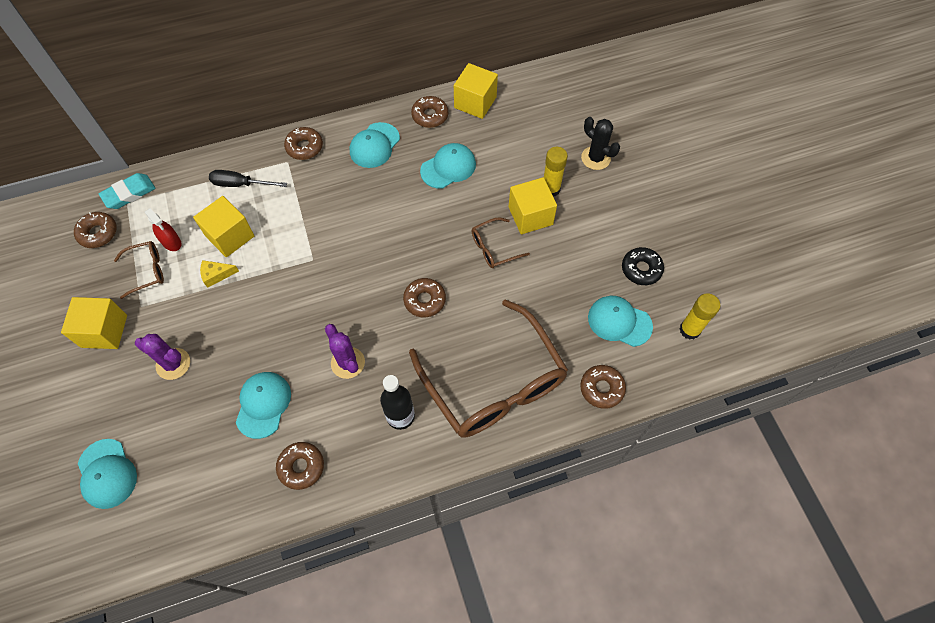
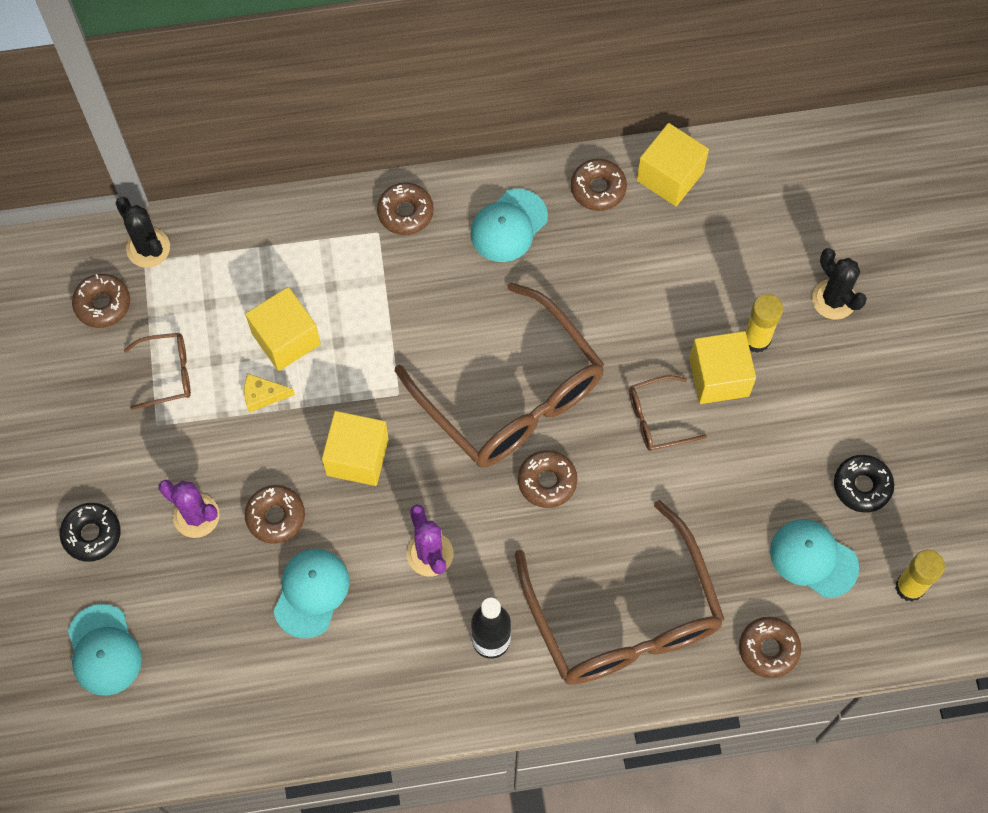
camera: 10 degrees right, 5 degrees up
(95, 390) = (92, 534): none -> black donut
(104, 331) = (106, 453): yellow cube -> yellow cube (357, 457)
(129, 193) = (148, 248): turquoise eraser -> black cactus
(171, 242) = (204, 335): red spray bottle -> none
(240, 184) = (307, 259): black screwdriver -> none
(301, 467) = (353, 685): brown donut -> brown donut (275, 516)
(391, 248) = (511, 394): none -> brown glasses
(448, 167) = (612, 280): turquoise cap -> none

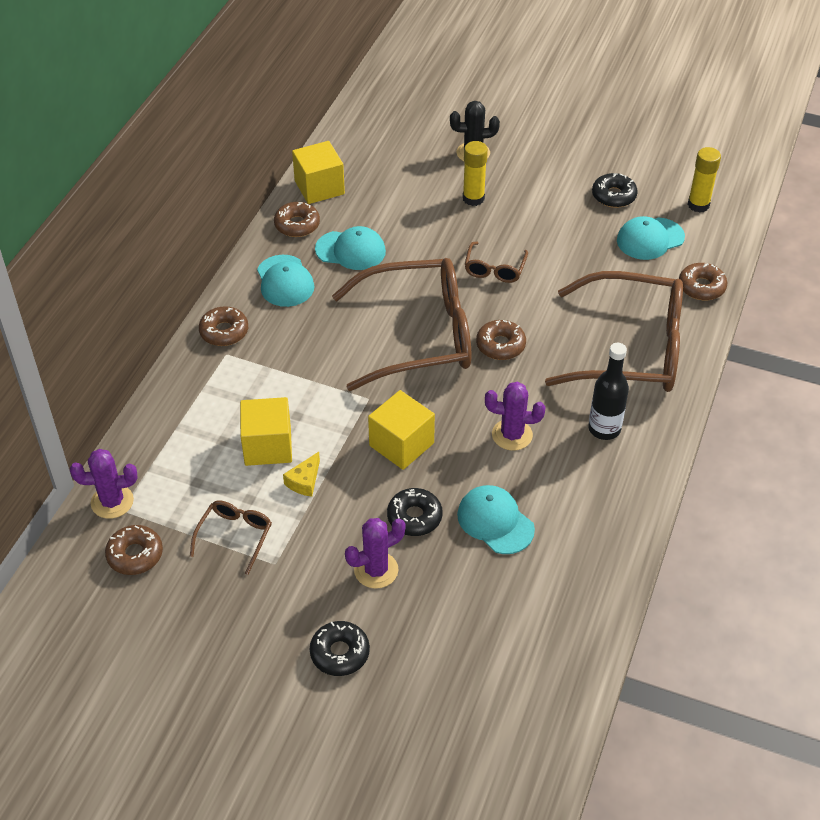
camera: 60 degrees left, 20 degrees down
(104, 650) = (452, 689): turquoise cap -> turquoise cap (351, 250)
(148, 248) = (112, 502): black cactus -> purple cactus
(275, 516) = (414, 517): brown donut -> black donut
(719, 377) = (487, 227): yellow cube -> none

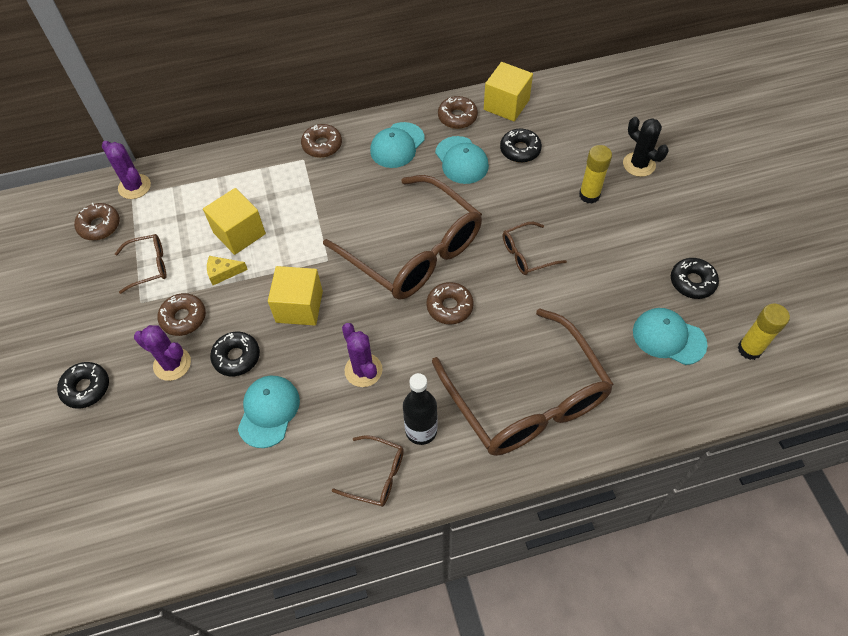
camera: 55 degrees right, 10 degrees up
(380, 209) = (520, 150): none -> black donut
(621, 479) = (376, 475): none -> brown glasses
(701, 287) = (650, 409): brown donut -> brown donut (183, 318)

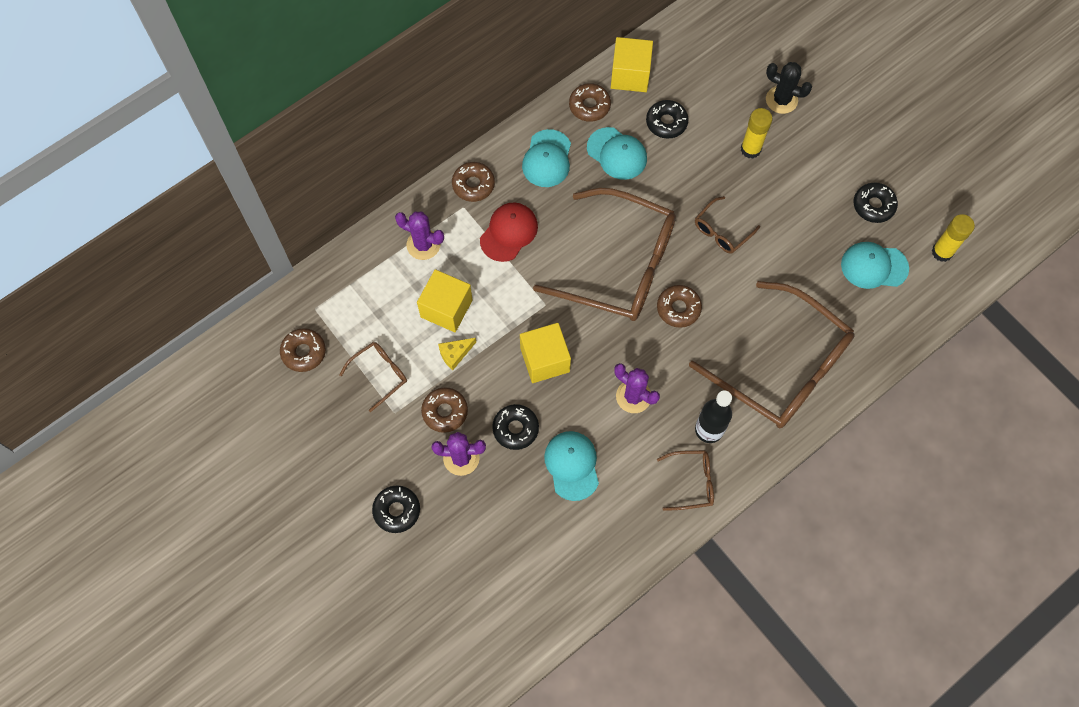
camera: 25 degrees left, 10 degrees up
(134, 187) = (312, 298): purple cactus -> purple cactus (423, 245)
(330, 191) = (509, 232): none -> red cap

